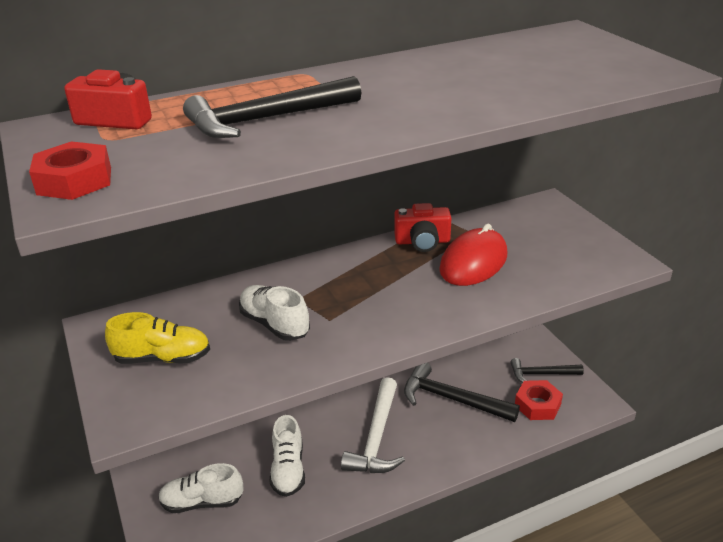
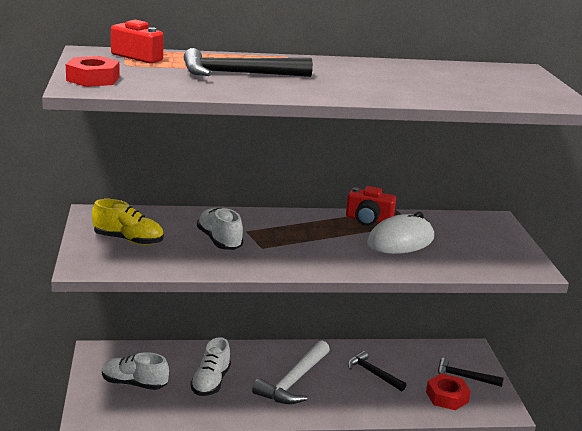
camera: 15 degrees right, 10 degrees down
(452, 399) = (373, 373): black hammer -> black hammer, size x0.62
(473, 262) = (400, 241): red mouse -> white mouse

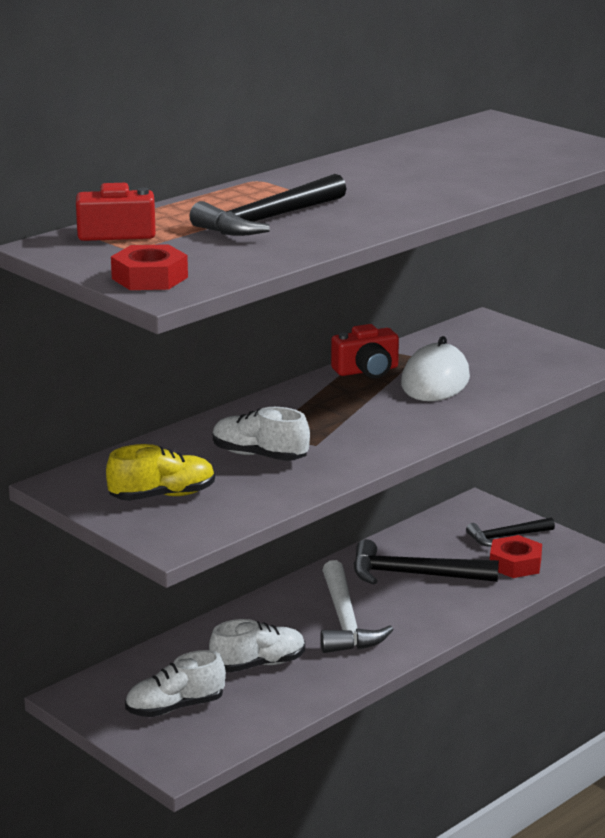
camera: 35 degrees left, 0 degrees up
(211, 382) = (258, 664): white shoe -> white shoe turned 90 degrees counterclockwise
(373, 373) = (414, 575): black hammer -> black hammer, size x1.60

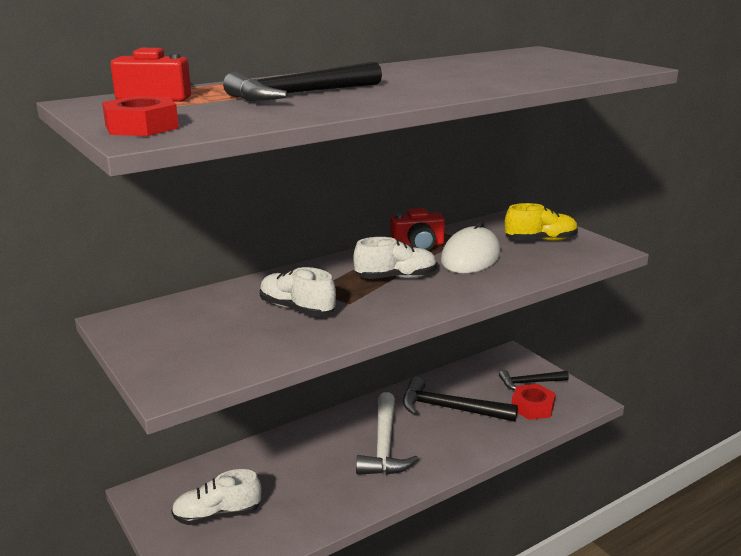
camera: 10 degrees right, 0 degrees up
(162, 496) = (192, 339): yellow shoe -> yellow shoe (540, 240)
(258, 664) = (301, 479): white shoe -> white shoe (396, 278)

